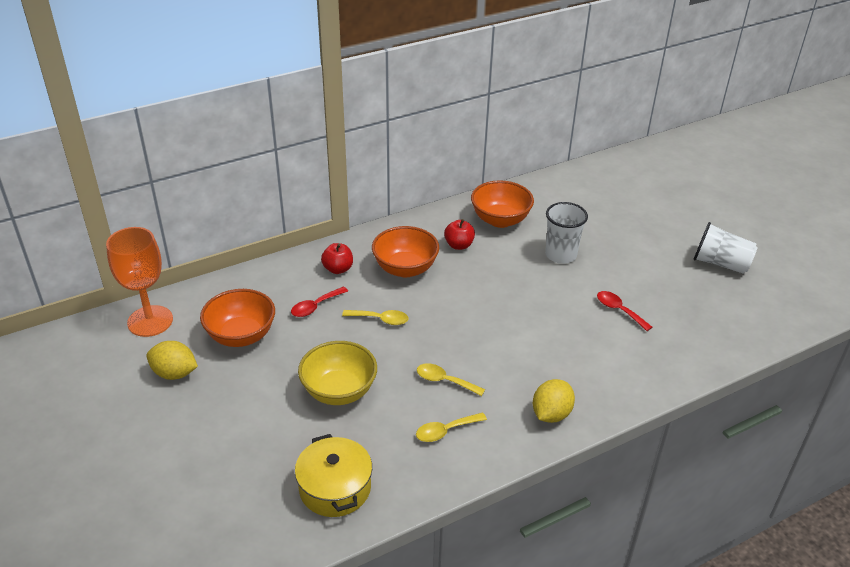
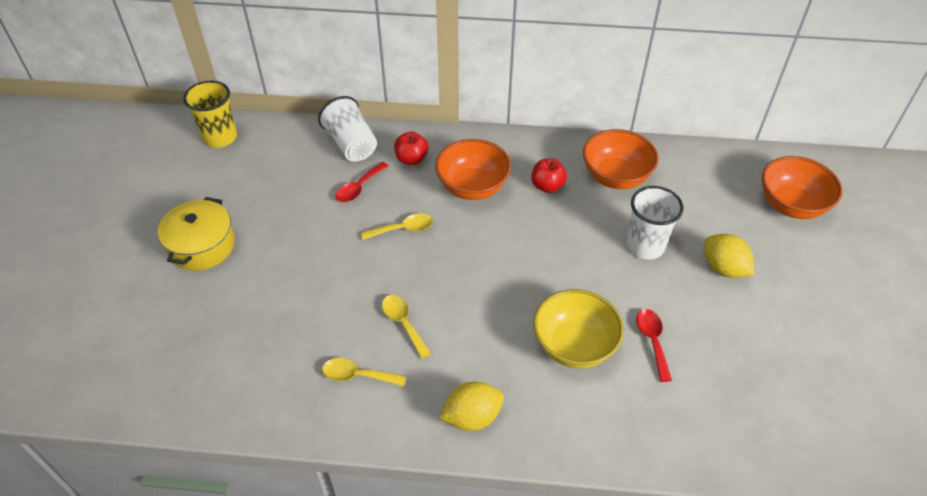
camera: 35 degrees right, 10 degrees up
(150, 321) = (220, 137): orange goblet -> yellow cup
(174, 373) = (195, 195): yellow lemon -> yellow lemon (723, 268)
(241, 336) = (275, 186): orange bowl -> orange bowl (791, 205)
(315, 306) = (359, 188): red spoon -> red spoon turned 45 degrees counterclockwise
(335, 488) = (217, 374): yellow pot -> yellow pot (202, 246)
(339, 391) = (304, 282): yellow bowl -> yellow bowl (574, 346)
(380, 319) = (403, 229): yellow spoon -> yellow spoon turned 60 degrees counterclockwise
(720, 263) = (832, 346): white cup -> white cup (351, 144)

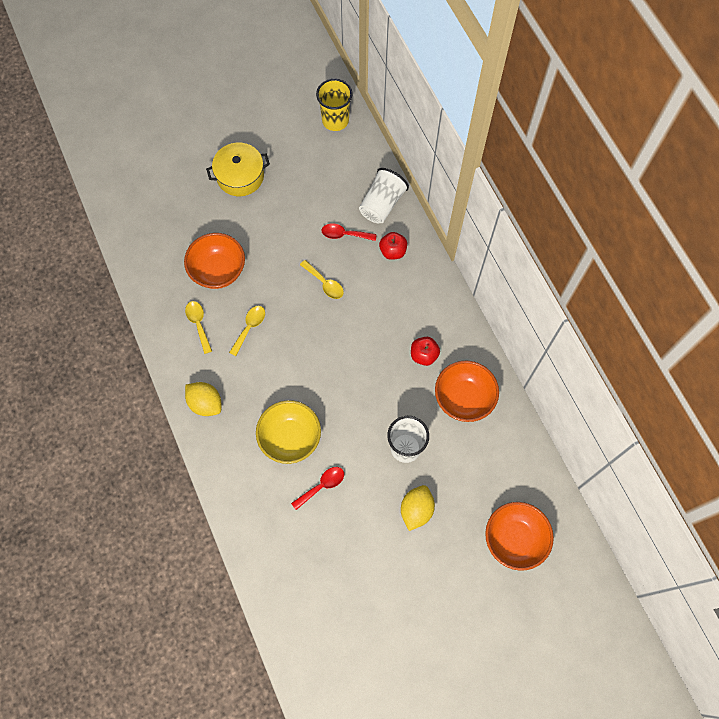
camera: 60 degrees right, 20 degrees up
(472, 187) = (391, 306): orange bowl -> orange bowl (218, 271)

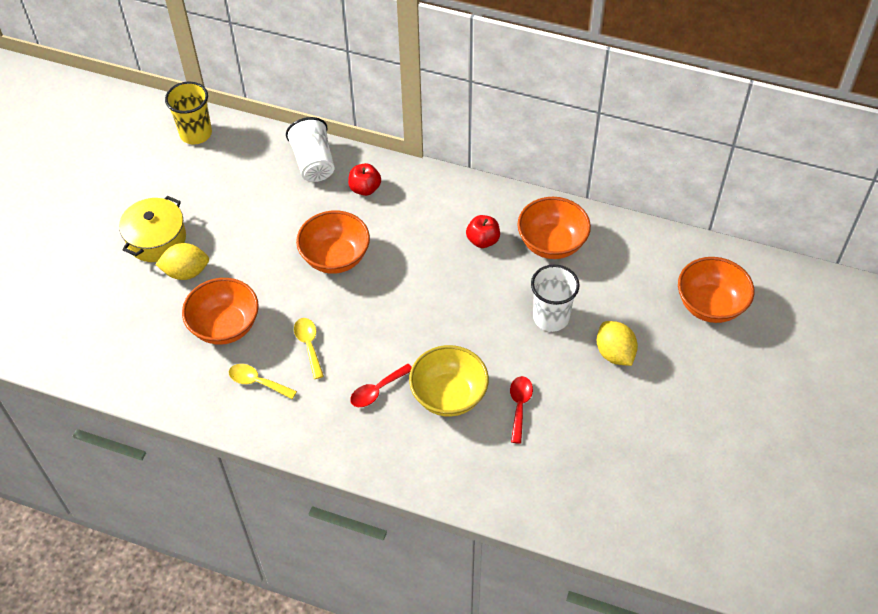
camera: 45 degrees left, 15 degrees down
(205, 403) = (340, 437): yellow lemon -> yellow lemon (186, 272)
(325, 283) = (335, 258): yellow spoon -> orange bowl
(344, 234) = (308, 209): red spoon -> red spoon (377, 390)

